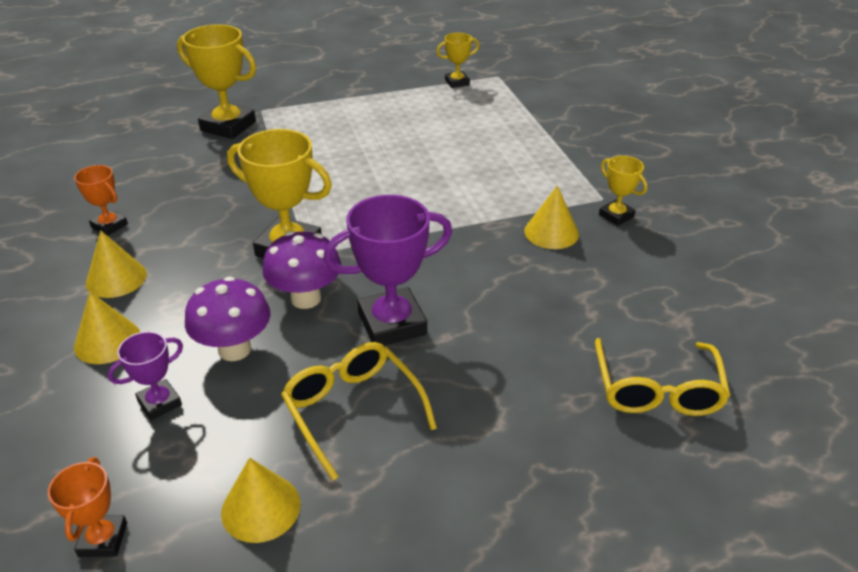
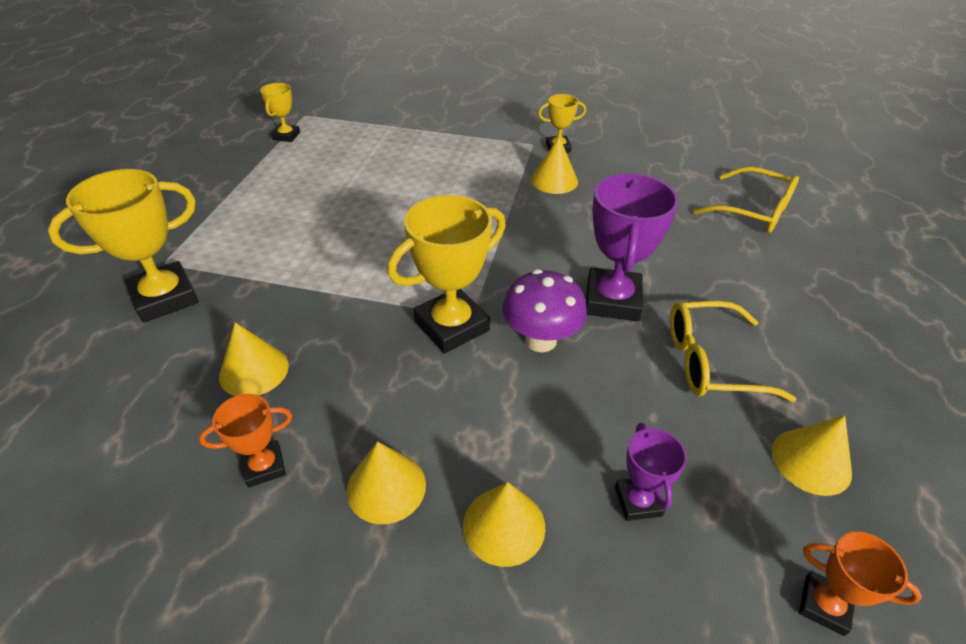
camera: 60 degrees left, 5 degrees up
(185, 187) = (254, 370): none -> yellow cone
(234, 349) = (586, 415): purple mushroom -> none

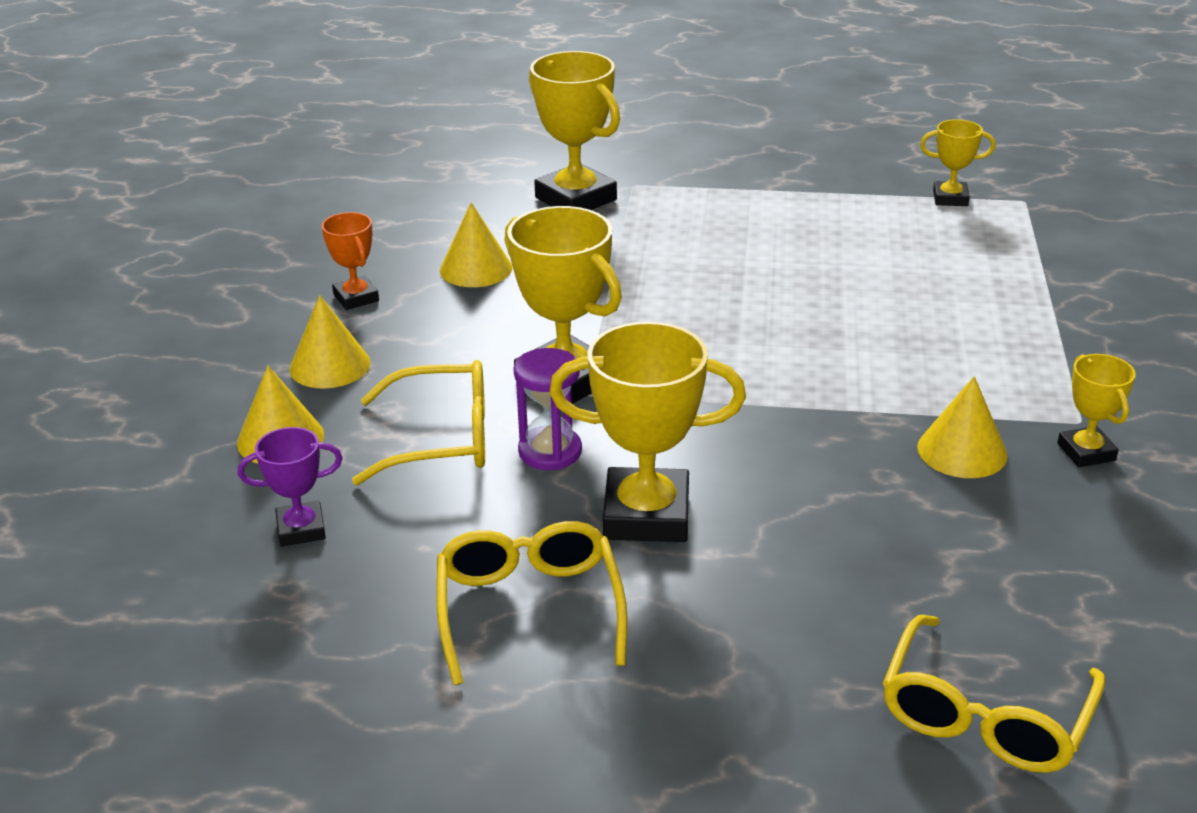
camera: 85 degrees right, 10 degrees down
(518, 402) = (442, 439): none -> yellow glasses
(540, 340) = (550, 451): purple mushroom -> purple hourglass
(612, 300) = (646, 515): purple trophy -> yellow trophy
(811, 461) = (351, 688): yellow cone -> none
(824, 605) = (159, 663): orange trophy -> none

